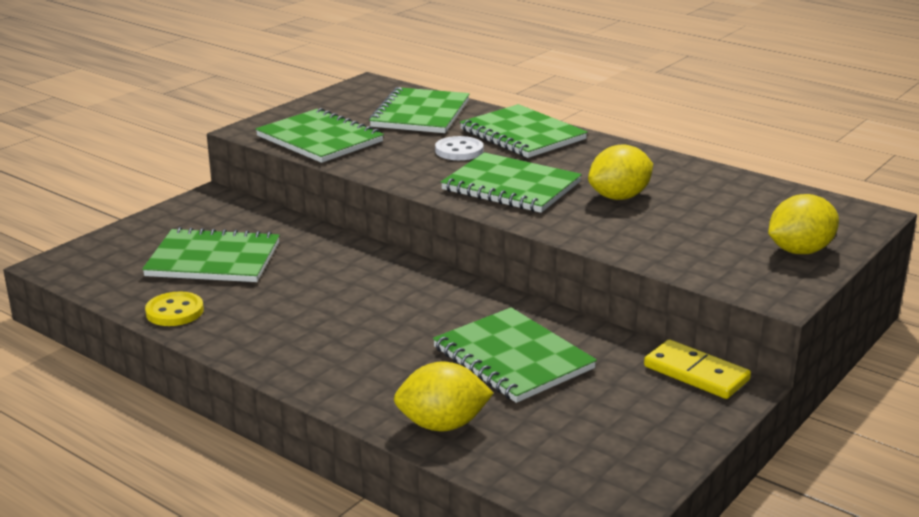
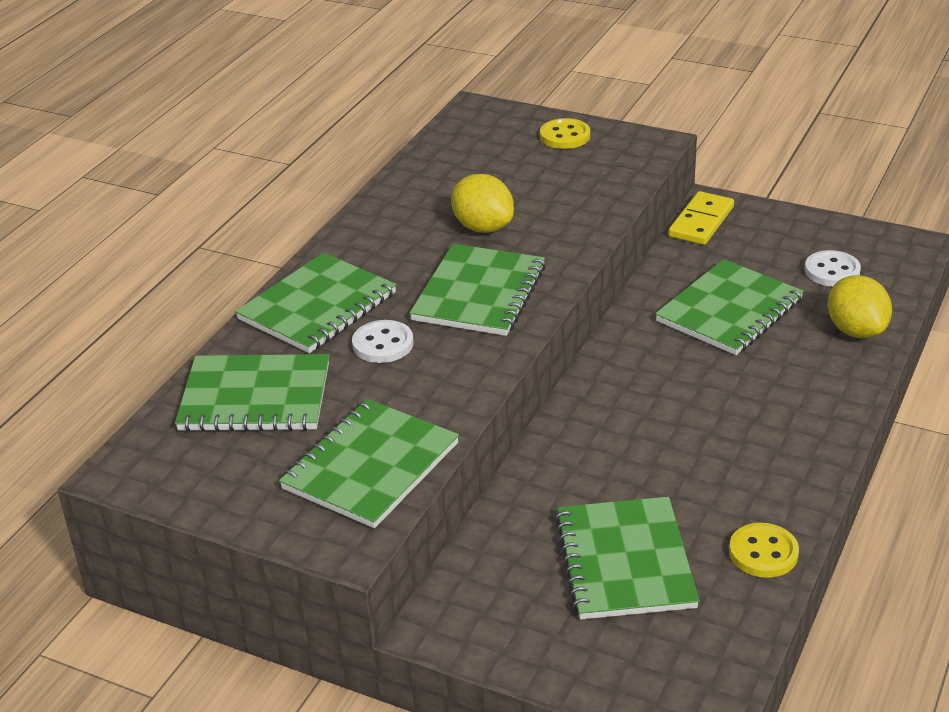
camera: 100 degrees left, 10 degrees up
(565, 437) = (832, 271): none -> white button
(799, 251) = (565, 136): yellow lemon -> yellow button

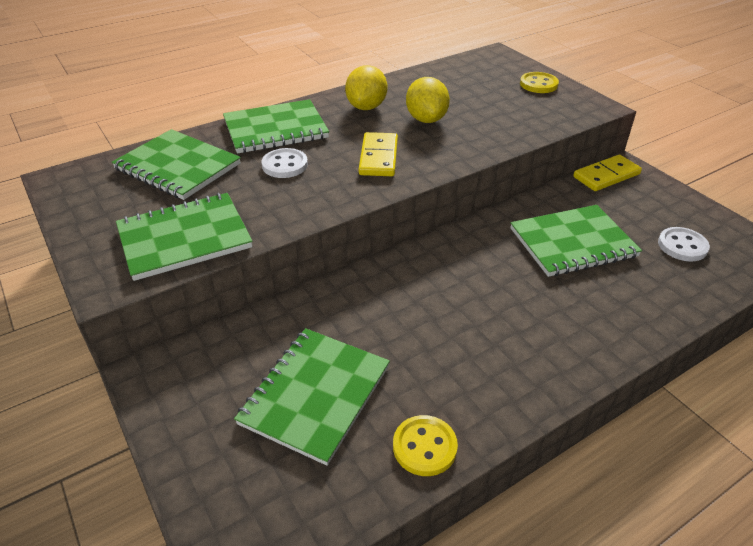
camera: 30 degrees right, 5 degrees up
(479, 293) = (379, 157): green notebook -> yellow domino
(856, 330) = (665, 299): yellow lemon -> yellow lemon (366, 107)

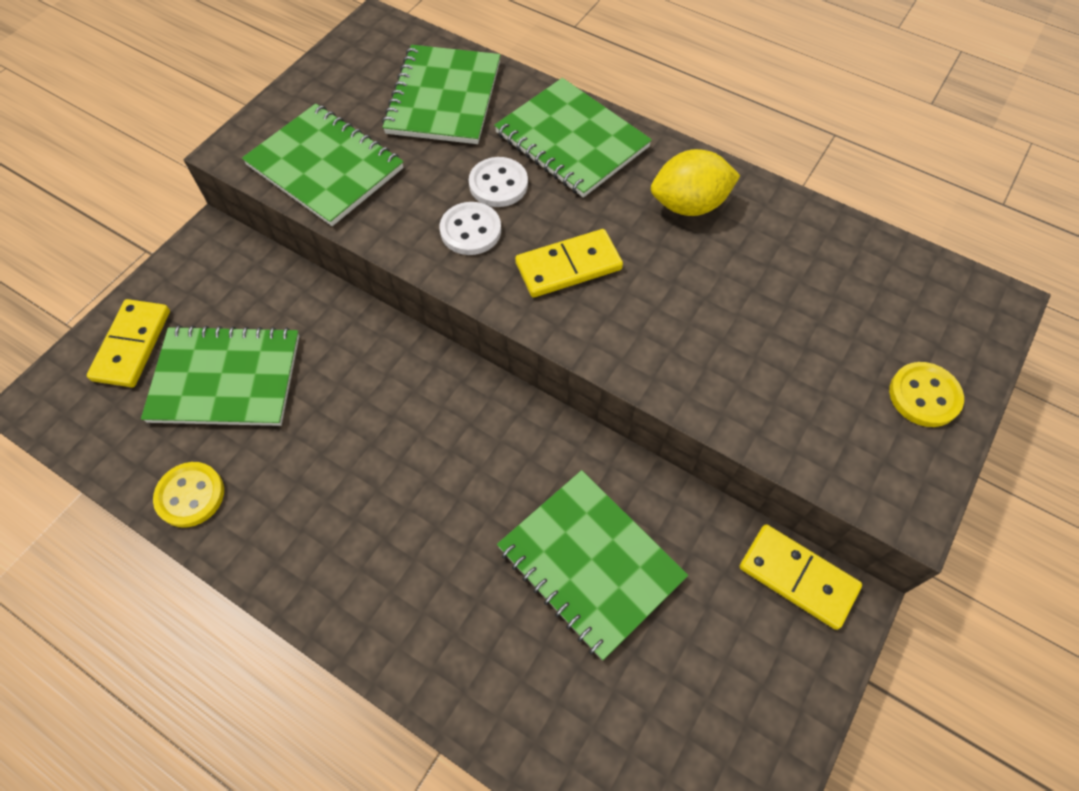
camera: 65 degrees right, 20 degrees up
(225, 462) = (132, 345): none -> yellow domino
(426, 119) = (700, 283): yellow lemon -> none
(682, 246) = (662, 724): white button -> white button (470, 230)

